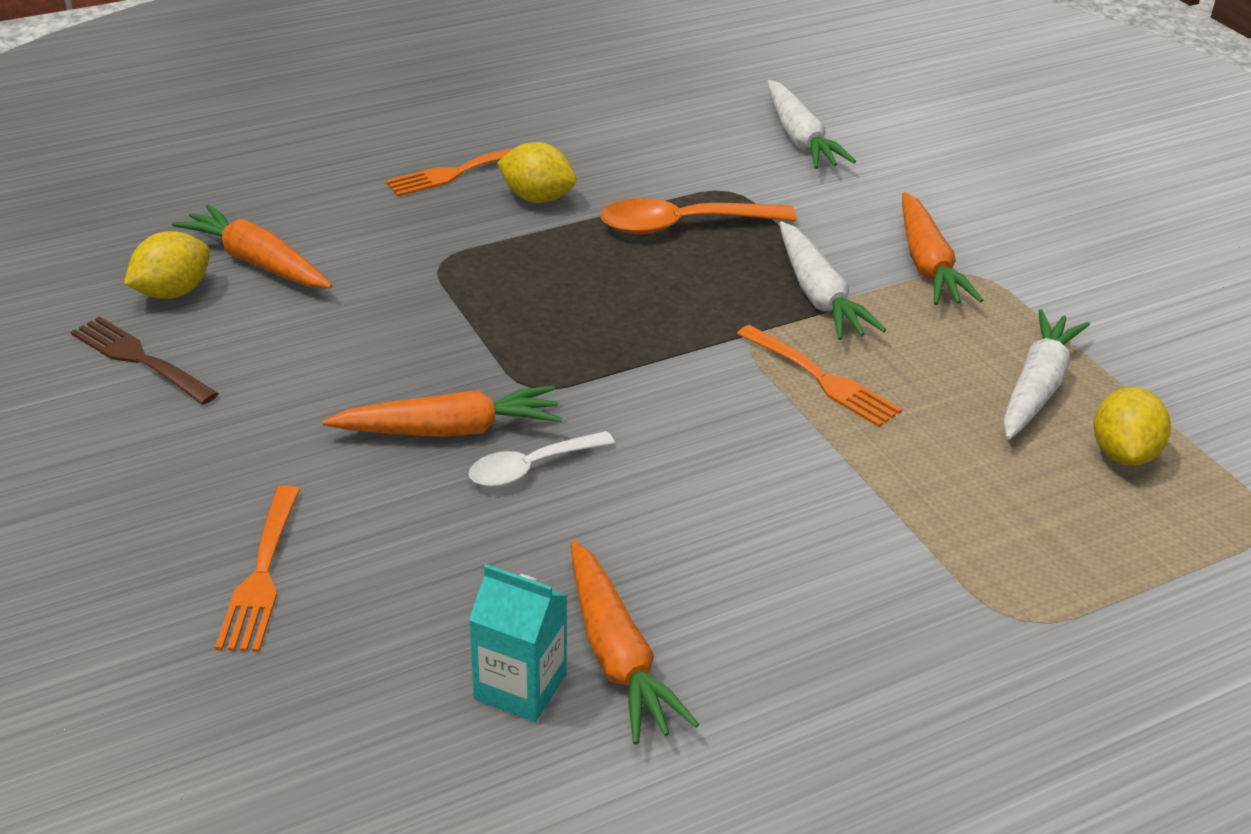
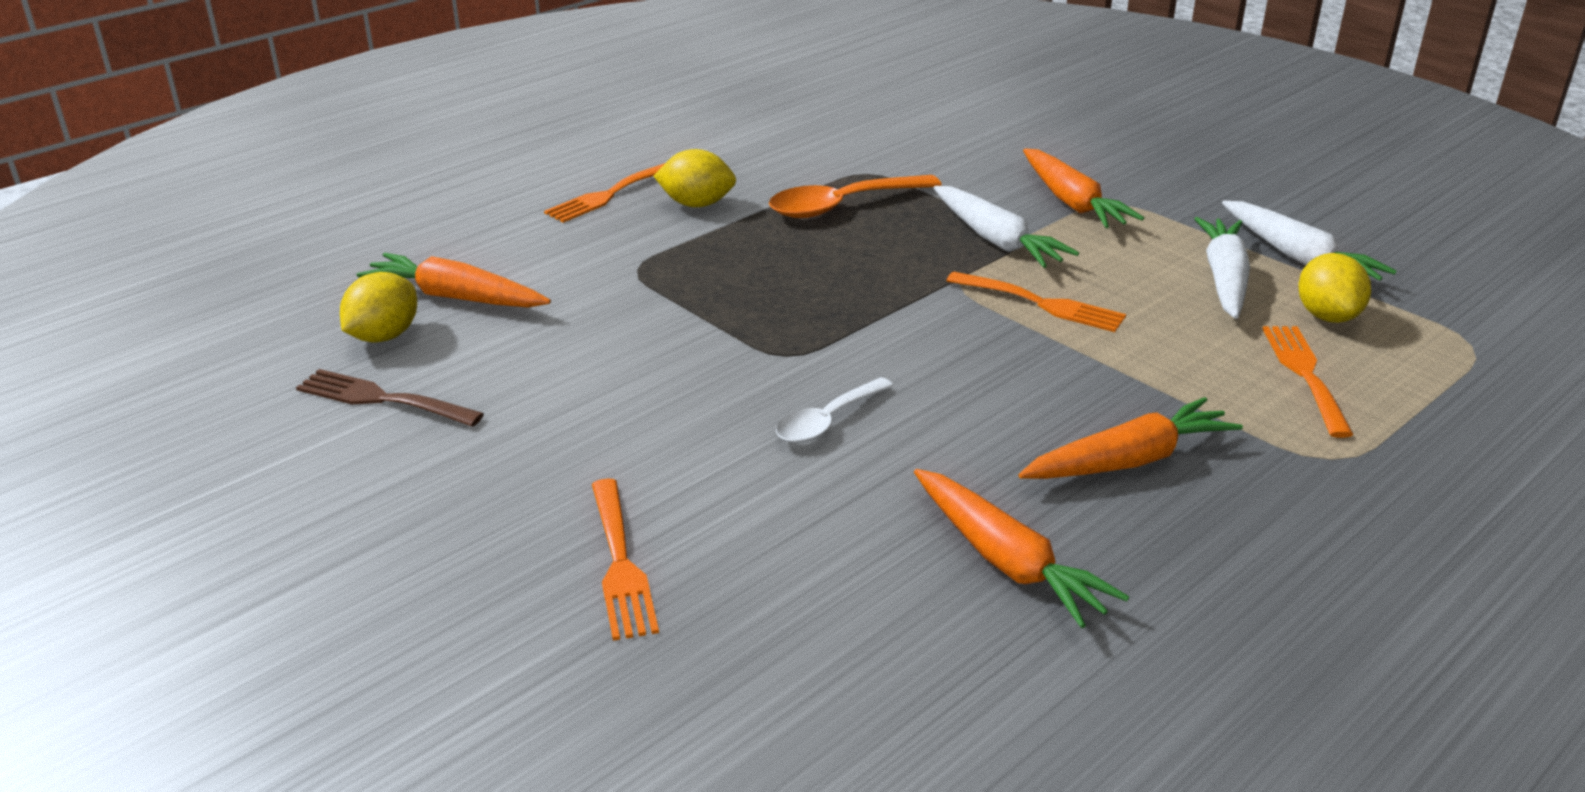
camera: 15 degrees left, 5 degrees down
(450, 430) = (731, 404): orange carrot -> orange carrot (1129, 460)
(520, 687) = (933, 607): turquoise carton -> none
(800, 138) = (902, 125): white carrot -> white carrot (1298, 257)
(1053, 518) = (1305, 375): none -> orange fork

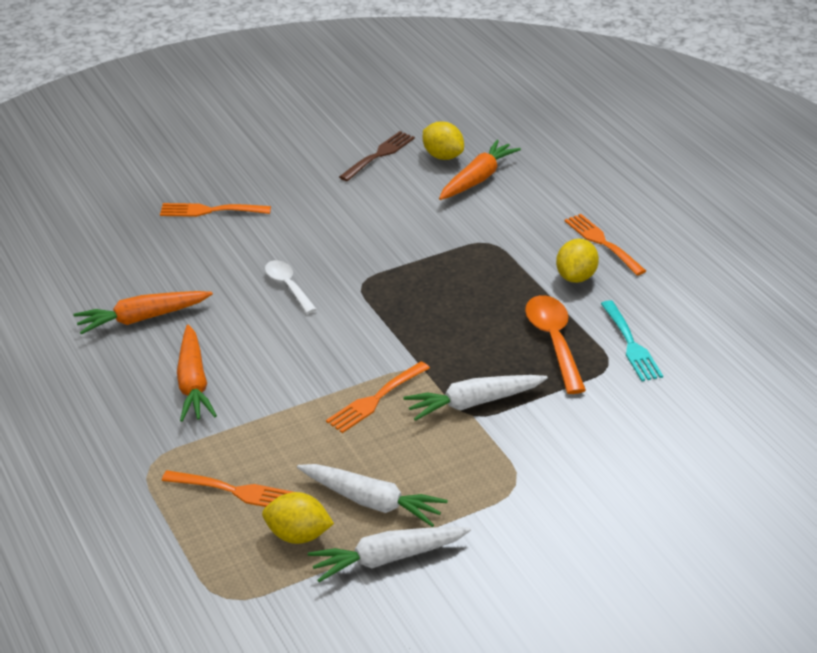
camera: 105 degrees right, 5 degrees up
(820, 164) = (630, 344): none -> turquoise fork
(1072, 202) = (524, 461): orange carrot -> none

